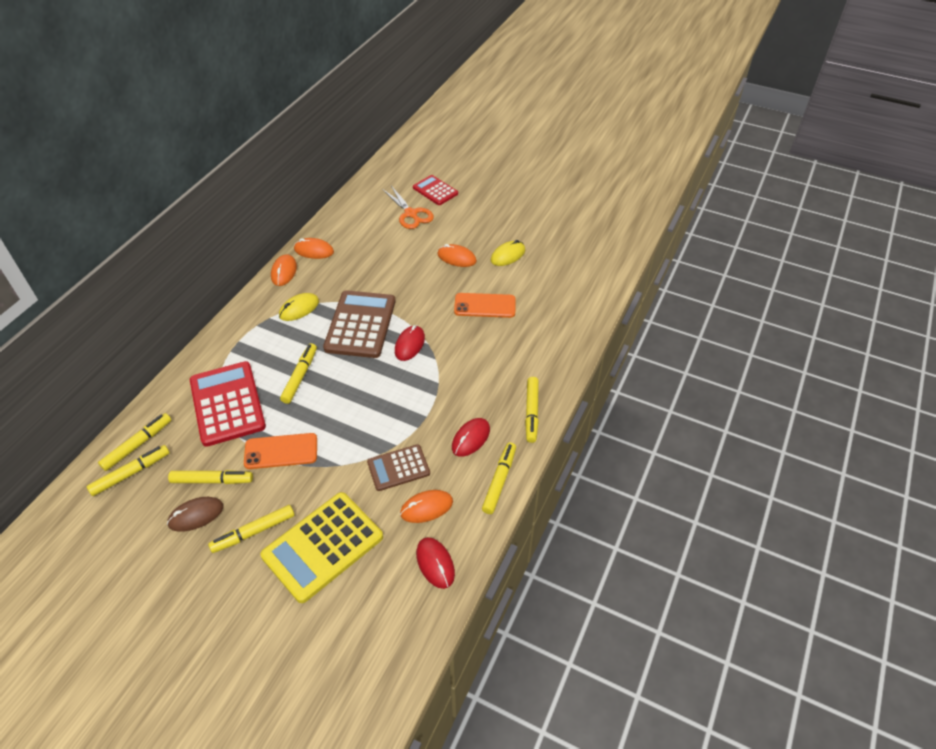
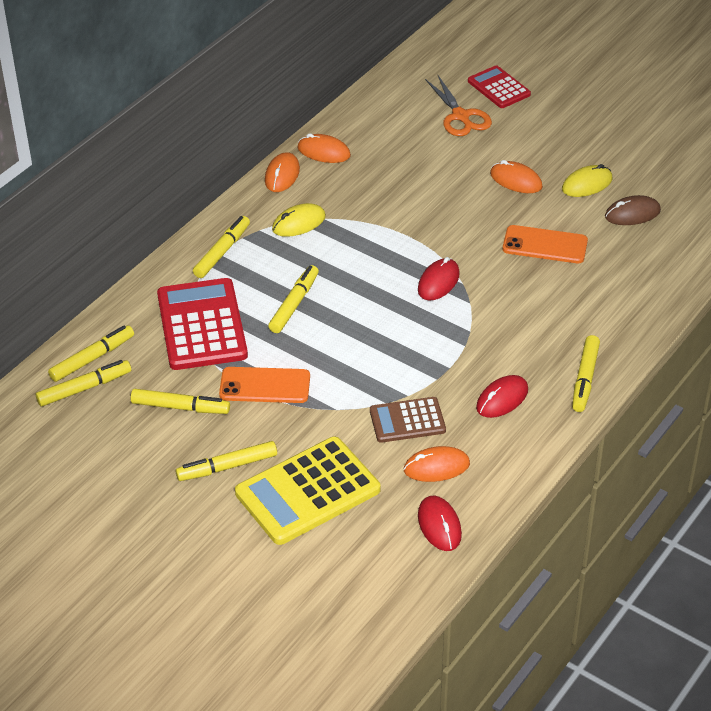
camera: 10 degrees right, 5 degrees down
(196, 515) = (160, 441): brown mouse -> brown mouse (632, 214)
(361, 324) = (377, 251): brown calculator -> none
(499, 481) = (531, 449): yellow marker -> yellow marker (222, 252)

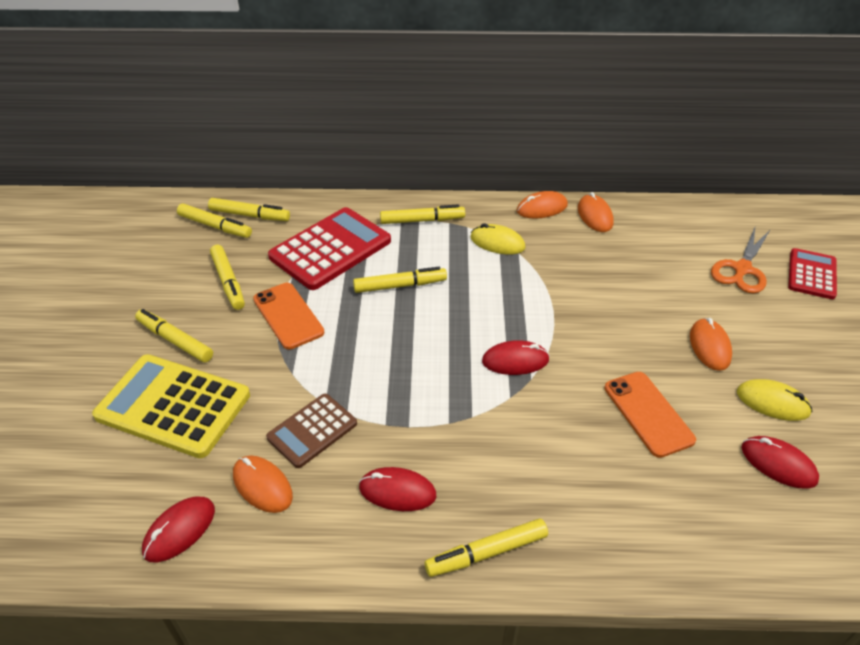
camera: 55 degrees right, 0 degrees up
(407, 420) = (312, 430): brown calculator -> brown calculator turned 90 degrees counterclockwise
(632, 214) = (778, 464): brown mouse -> red mouse

